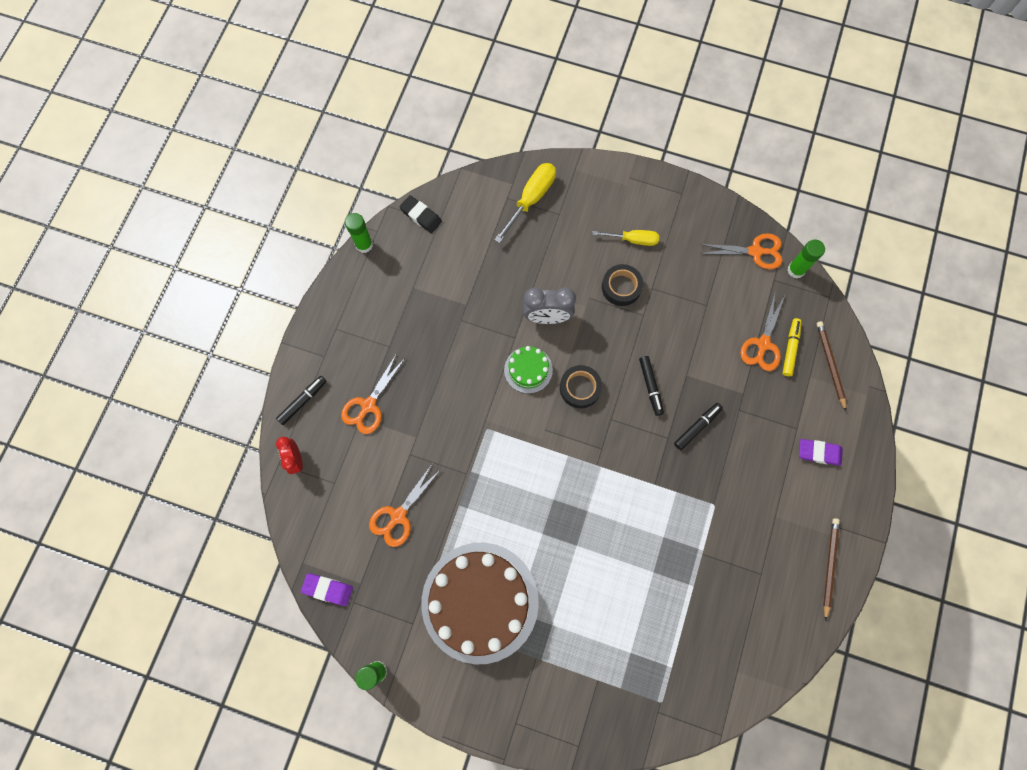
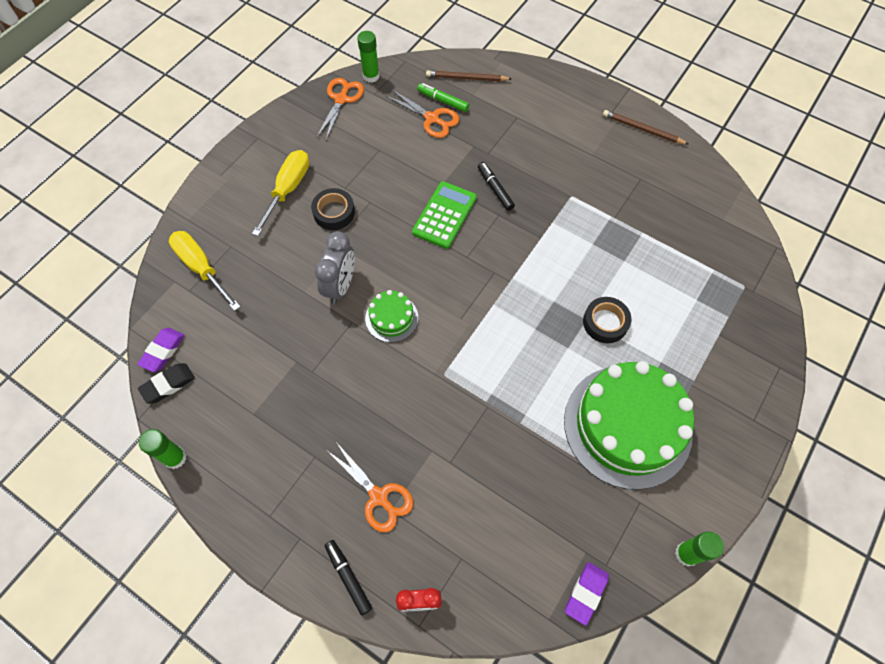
camera: 75 degrees left, 10 degrees down
(398, 516) = (517, 491): orange scissors -> none
(480, 602) = (627, 425): brown cake -> green cake
(580, 388) = (426, 275): black tape -> black tape (605, 322)
(632, 240) = (288, 190): yellow screwdriver -> yellow screwdriver, size x1.50
(650, 387) = (444, 215): black marker -> green calculator
(790, 348) = (443, 101): yellow marker -> green marker
(819, 453) = (543, 108): purple eraser -> purple eraser (163, 351)

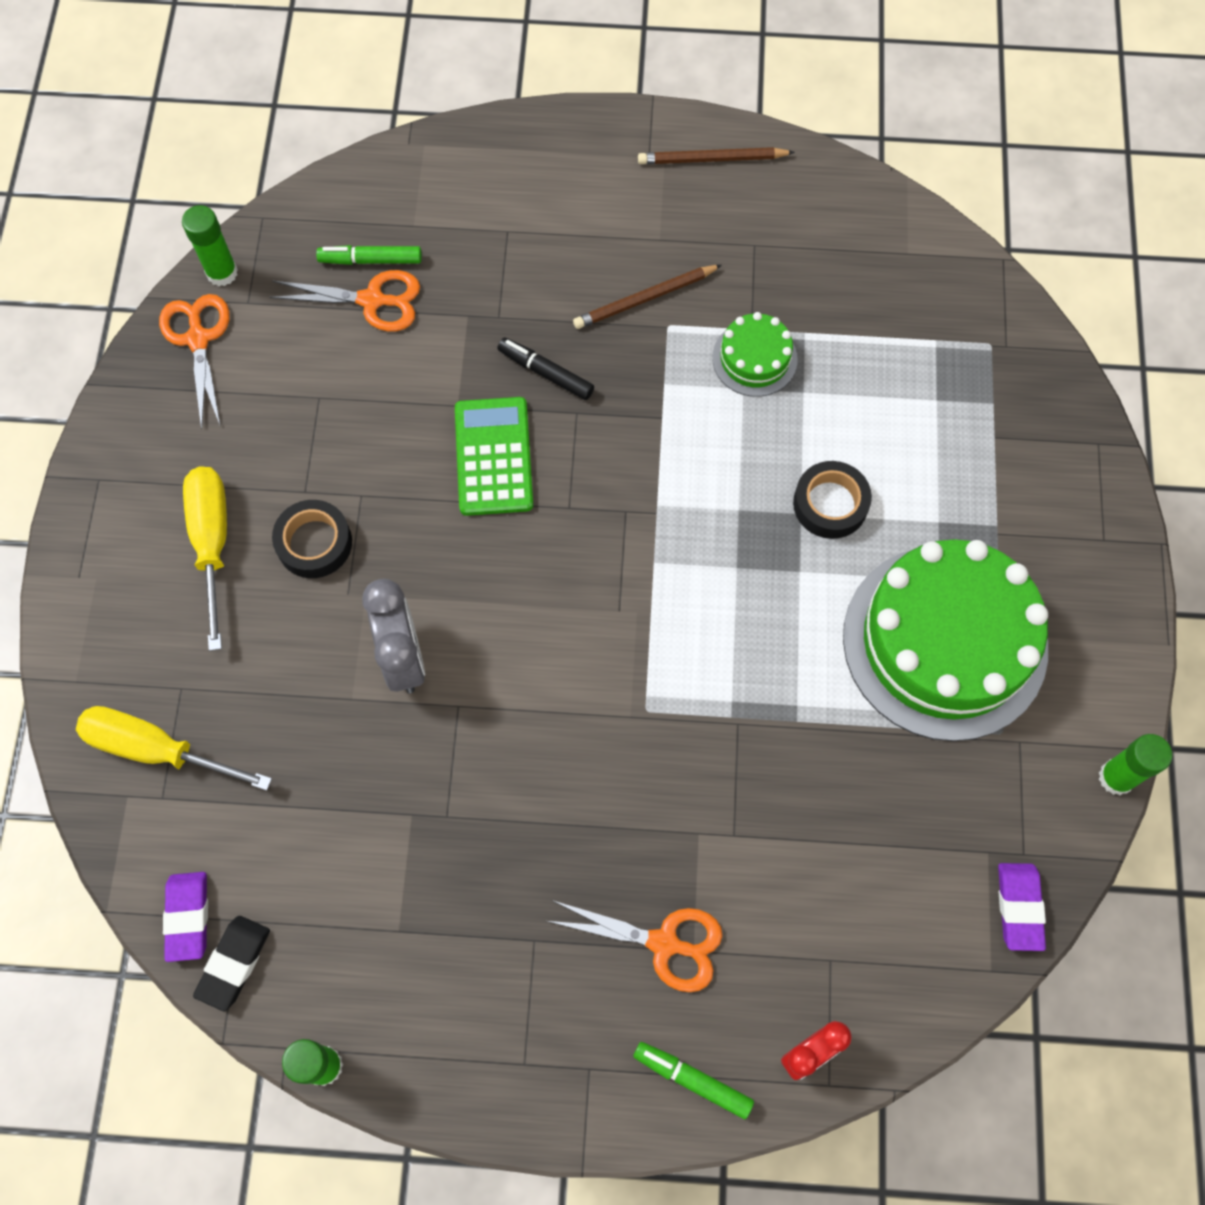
camera: 30 degrees left, 5 degrees up
(348, 577) = (692, 1080): black marker -> green marker
(391, 318) = (515, 666): green cake -> green cake (754, 358)
(466, 78) = (385, 200): brown pencil -> brown pencil (645, 299)

